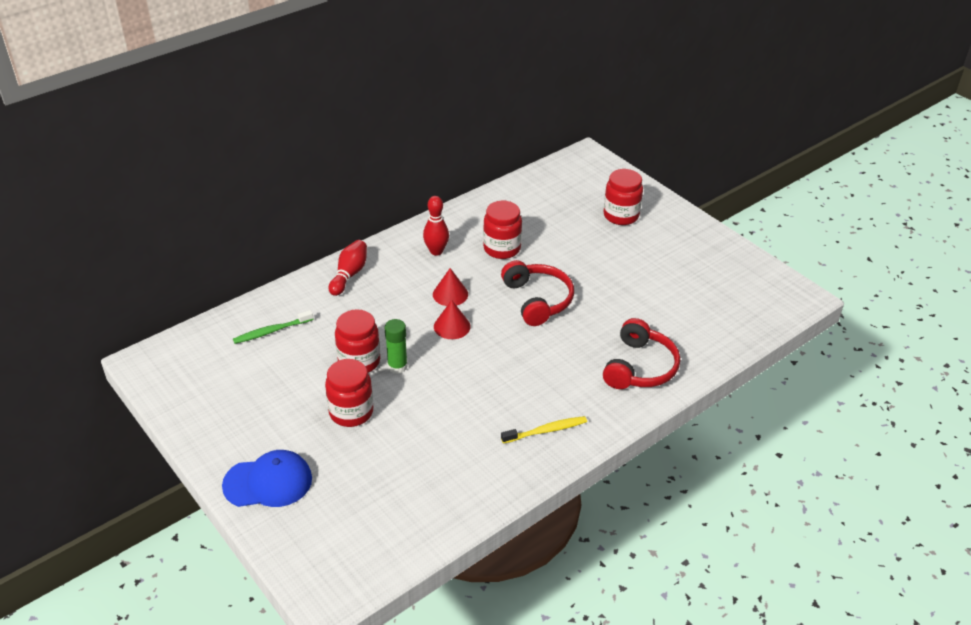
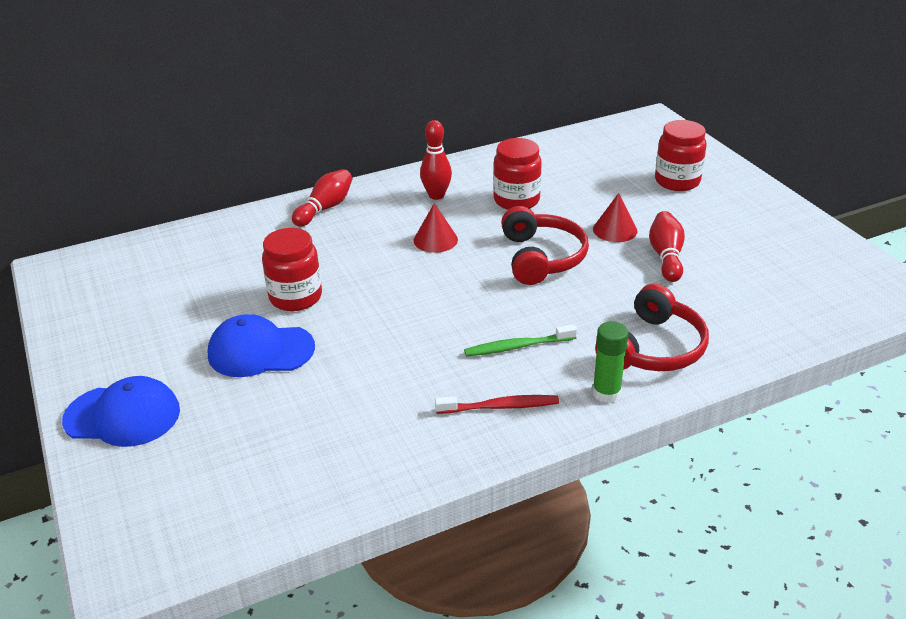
camera: 15 degrees right, 5 degrees down
(271, 331) = (210, 254): green toothbrush -> green toothbrush (517, 346)
(351, 412) = (260, 351): red jar -> blue cap
(397, 366) = (339, 308): green glue stick -> green glue stick (606, 393)
(452, 326) = (423, 273): red cone -> red cone (615, 230)
(546, 431) = (500, 407): yellow toothbrush -> red toothbrush
(629, 287) = (666, 256): none -> red bowling pin

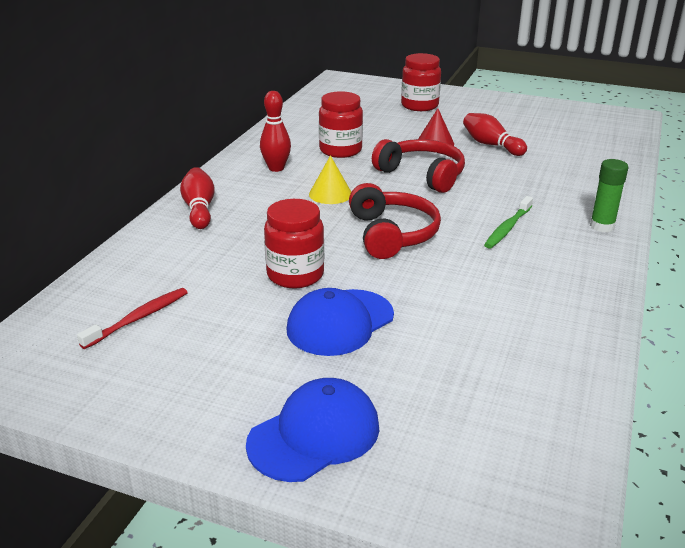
camera: 45 degrees left, 5 degrees down
(435, 240) = (330, 194): red cone -> yellow cone
(500, 407) = (565, 264): red toothbrush -> red toothbrush (138, 318)
(653, 348) = (578, 192): red headphones -> red headphones (392, 234)

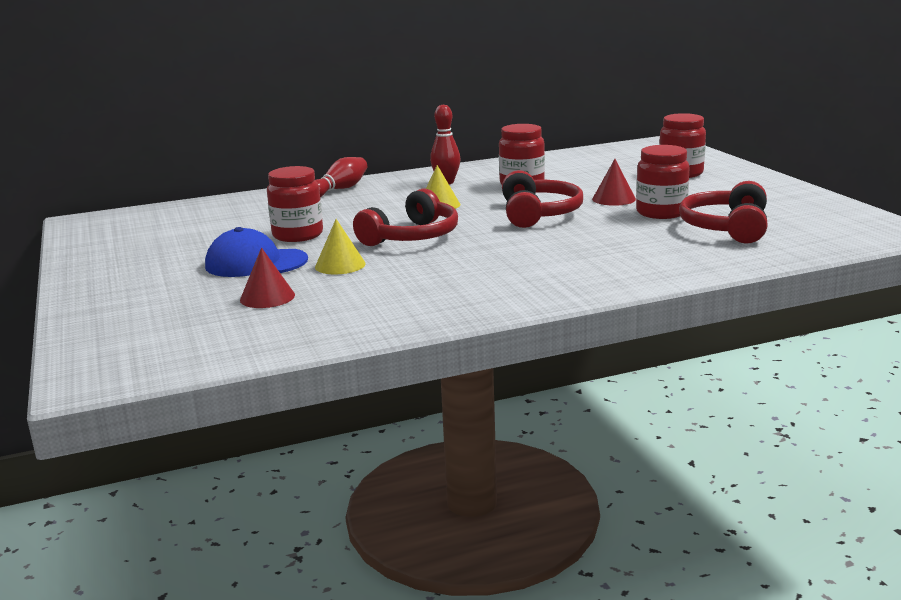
camera: 50 degrees right, 10 degrees down
(138, 318) = (179, 225): red toothbrush -> none
(314, 435) = (115, 297): blue cap -> none
(413, 288) = (340, 265): none -> yellow cone
(446, 351) = (267, 297): none -> red cone
(491, 145) = (661, 212): red bowling pin -> red jar
(507, 228) = (503, 261): green toothbrush -> none
(553, 144) = (726, 228): none -> red headphones
(602, 226) = (585, 286): green glue stick -> none

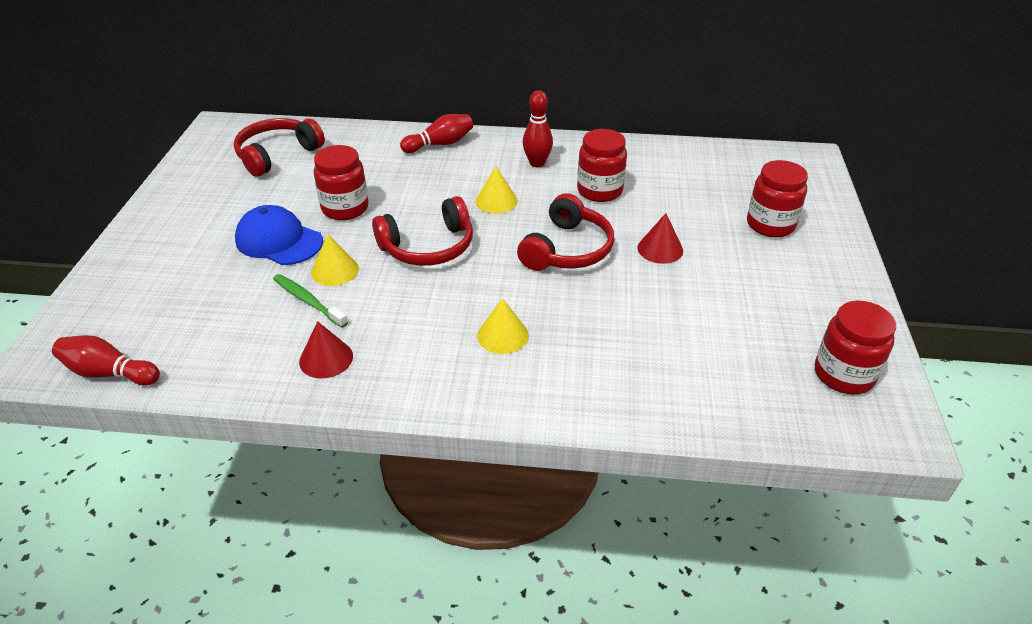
camera: 25 degrees right, 20 degrees up
(185, 365) = (109, 373): none -> red bowling pin
(267, 297) = (242, 298): red cone -> red cone (326, 358)
(339, 284) = (308, 301): none -> green toothbrush
(548, 260) = (503, 335): none -> yellow cone
(661, 212) = (682, 292): red jar -> red jar (844, 374)
(726, 228) = (719, 346): red headphones -> red headphones (277, 155)

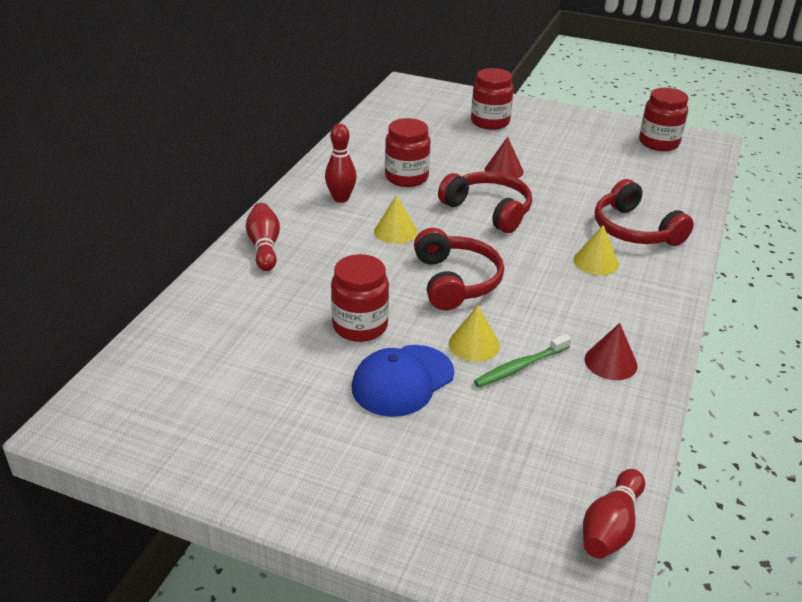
camera: 75 degrees left, 5 degrees down
(277, 155) = (202, 370): red headphones -> red headphones (634, 230)

